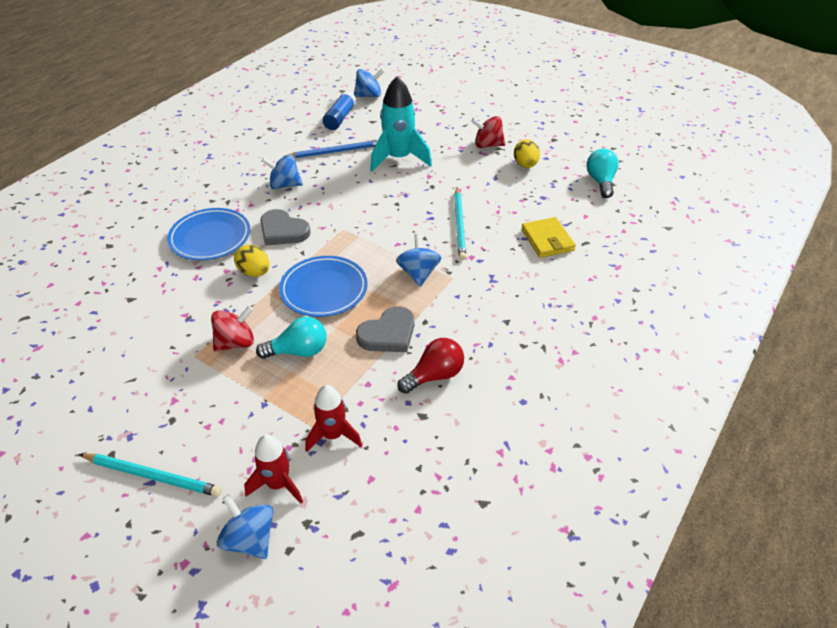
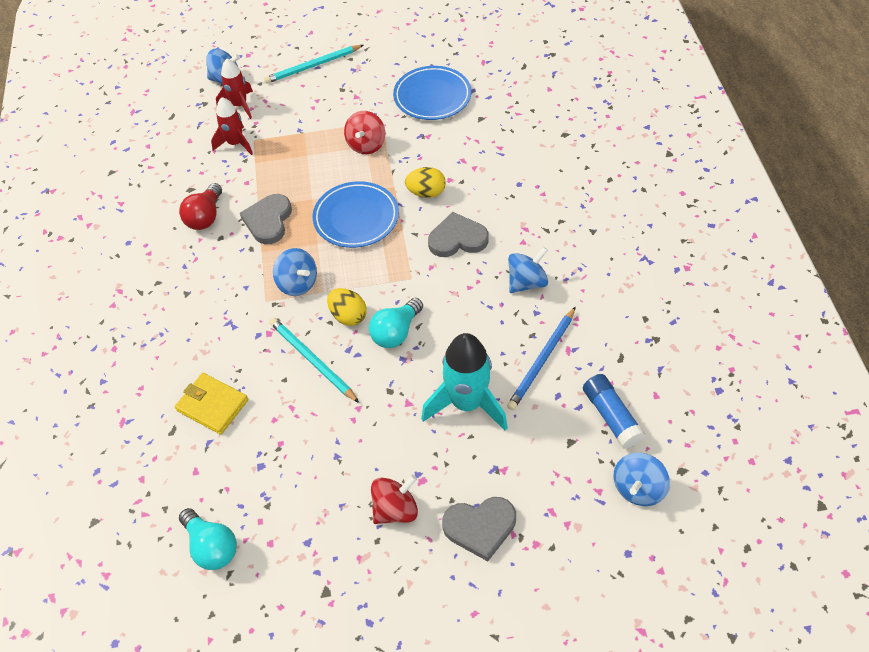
camera: 140 degrees right, 10 degrees up
(210, 237) = (504, 192): blue plate -> blue plate (432, 96)
(298, 351) = (317, 168): turquoise light bulb -> turquoise light bulb (396, 332)
(455, 120) = (480, 527): none -> grey heart
(525, 165) = (320, 506): yellow egg -> yellow egg (348, 316)

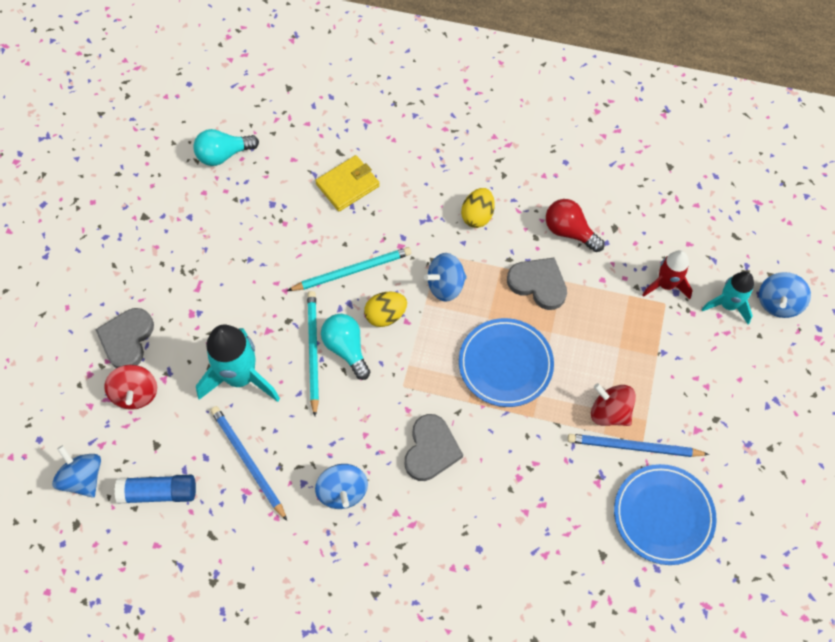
camera: 110 degrees right, 10 degrees up
(240, 105) = (727, 305): red rocket -> turquoise rocket
(313, 66) = (770, 401): turquoise pencil -> turquoise pencil (313, 351)
(388, 125) = (633, 447): none -> blue pencil
(395, 509) = (178, 285): red spinning top -> red spinning top (136, 394)
(426, 193) = (509, 445): yellow egg -> yellow egg (477, 216)

